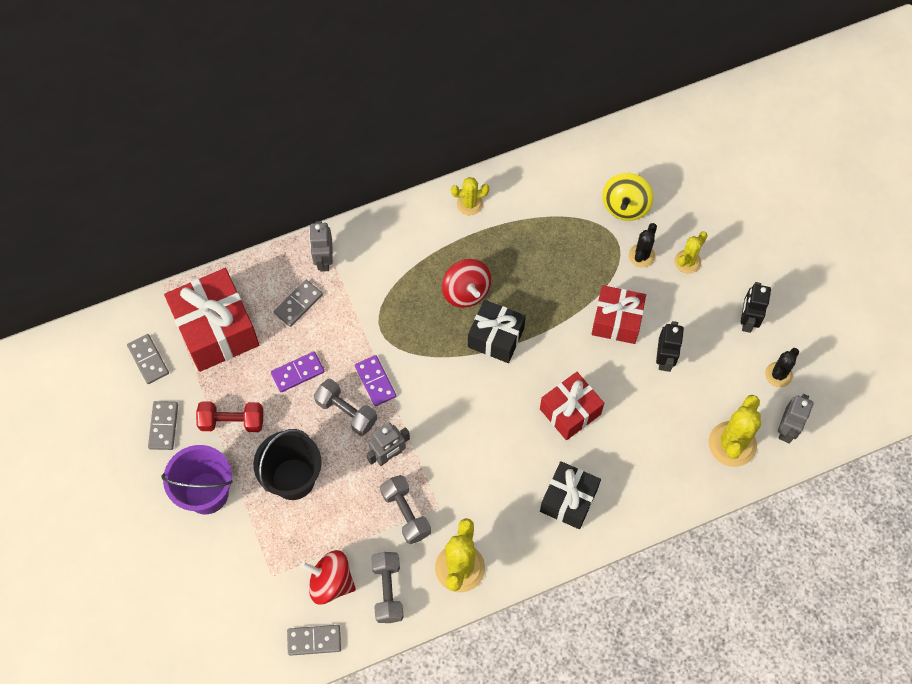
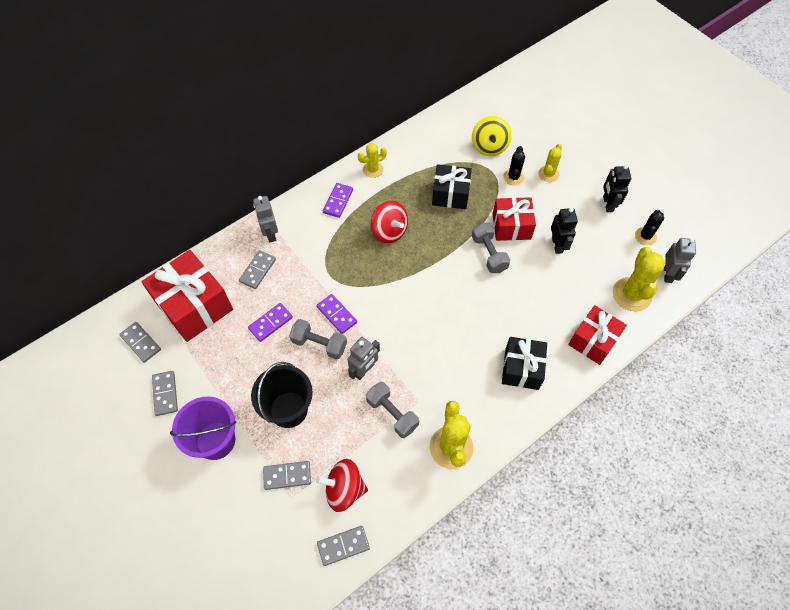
camera: 15 degrees left, 5 degrees down
(232, 422) = (224, 375): red dumbbell -> none
(274, 551) = (287, 476): none -> grey domino
(387, 590) = (395, 483): grey dumbbell -> grey dumbbell (488, 254)
(415, 237) = (338, 201): none -> purple domino
(496, 338) = (423, 259): black gift -> black gift (450, 194)
(570, 411) = (499, 300): red gift -> red gift (593, 341)

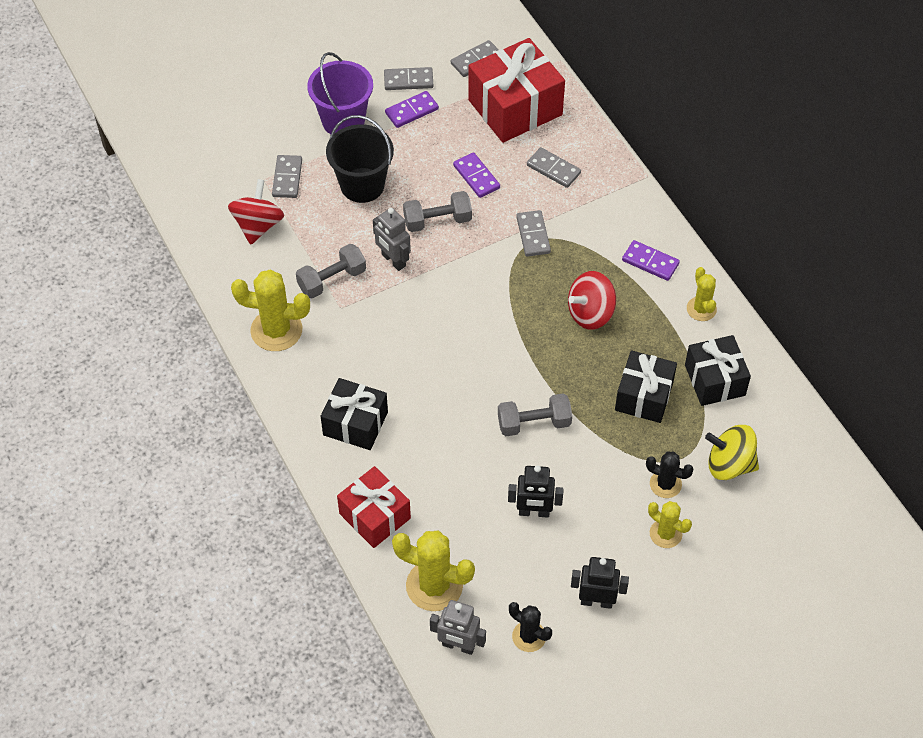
camera: 100 degrees right, 5 degrees down
(270, 234) = (608, 185): grey robot -> none
(319, 344) = (437, 221): grey dumbbell -> grey dumbbell turned 45 degrees clockwise
(337, 314) = (474, 242): purple domino -> purple domino (412, 111)
(343, 545) = (200, 218): grey domino -> grey domino (533, 235)
(428, 158) = (714, 380): none -> black gift
(511, 226) = (576, 461): red gift -> none

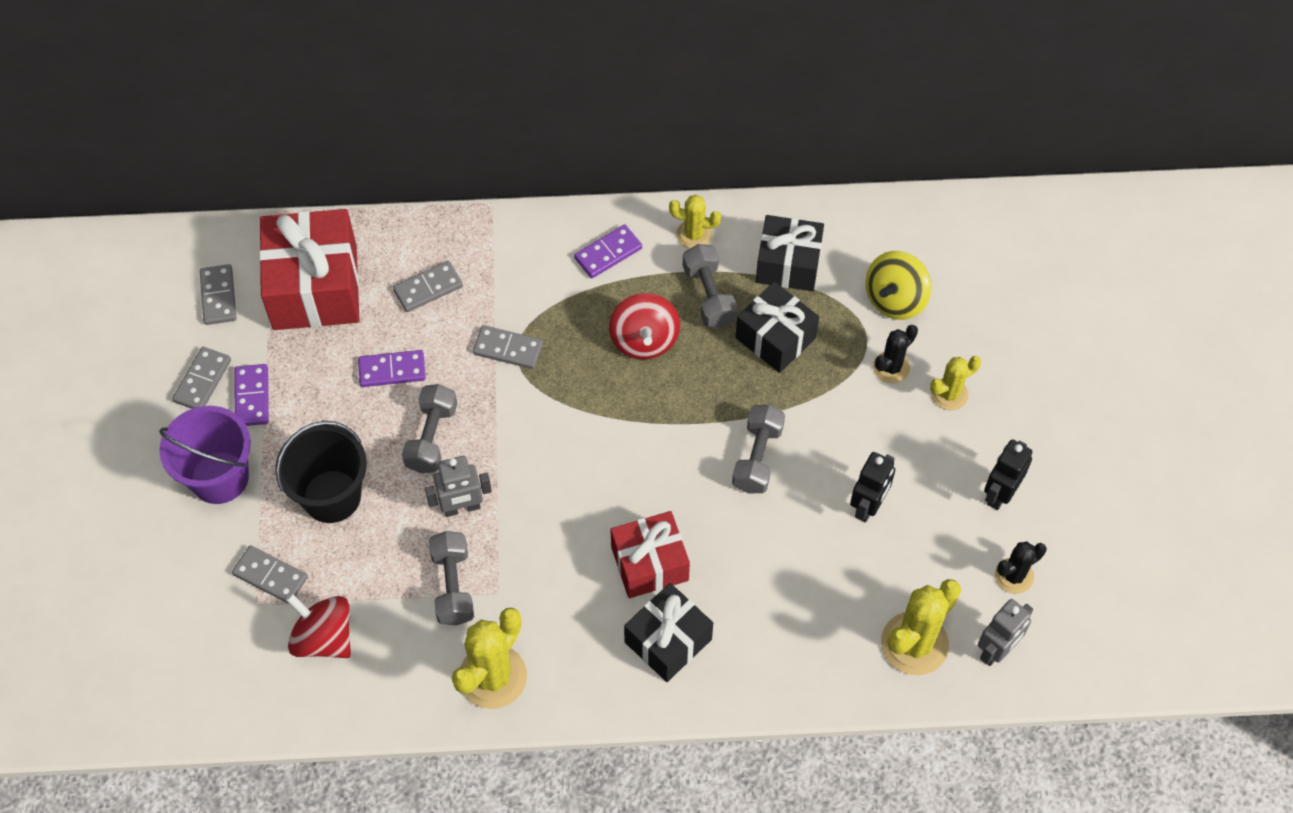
camera: 65 degrees left, 5 degrees up
(375, 516) = (800, 669): red gift -> red gift (649, 563)
(654, 339) = (709, 295): none -> grey dumbbell

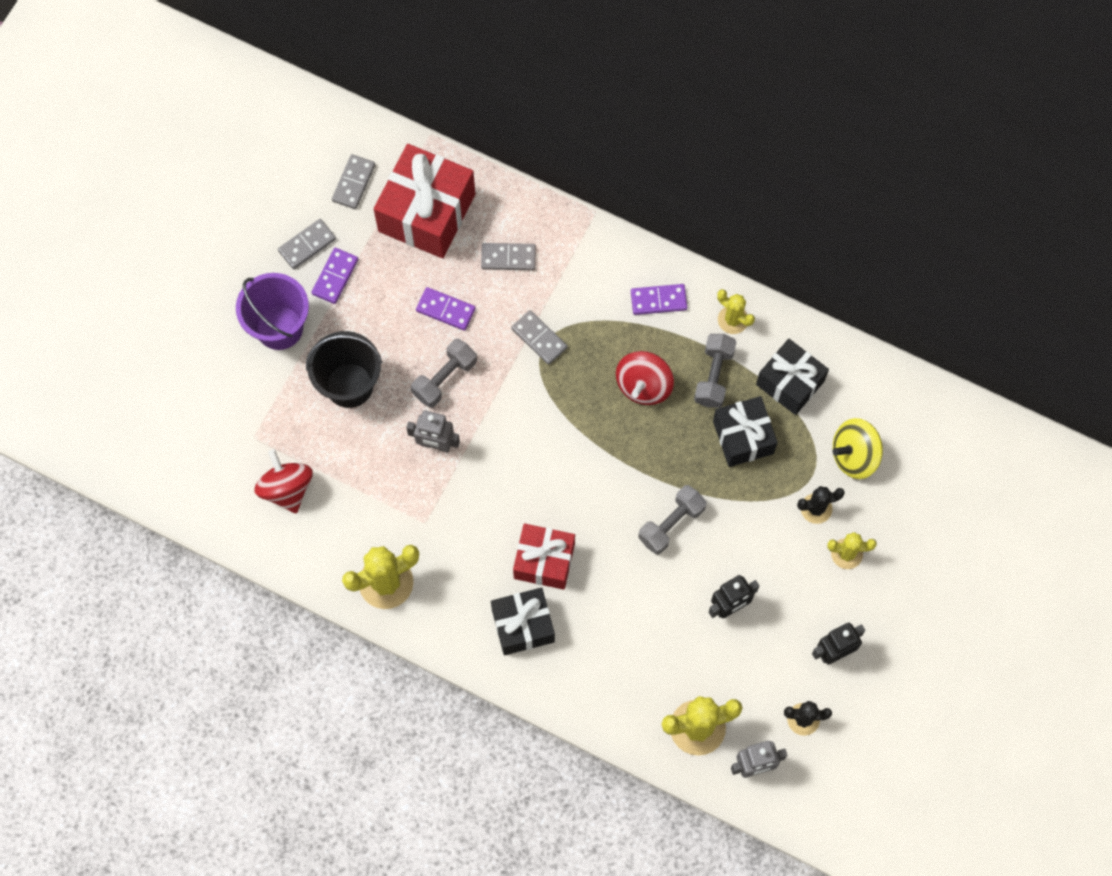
camera: 30 degrees right, 10 degrees up
(270, 576) = (275, 422): grey domino -> none
(453, 586) = (396, 500): grey dumbbell -> none

